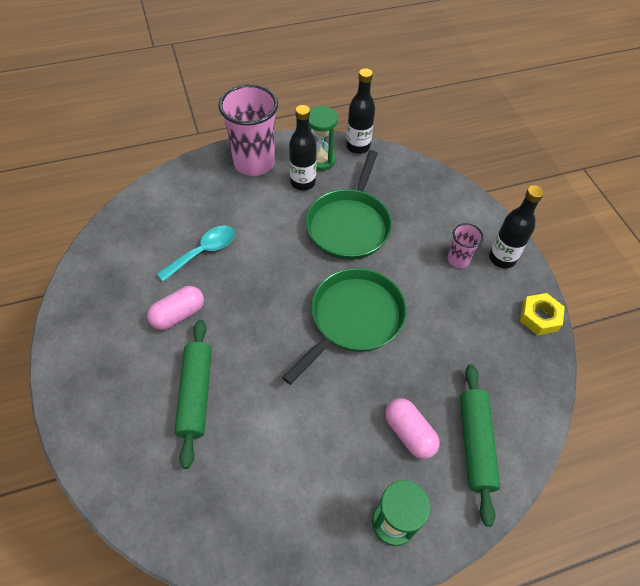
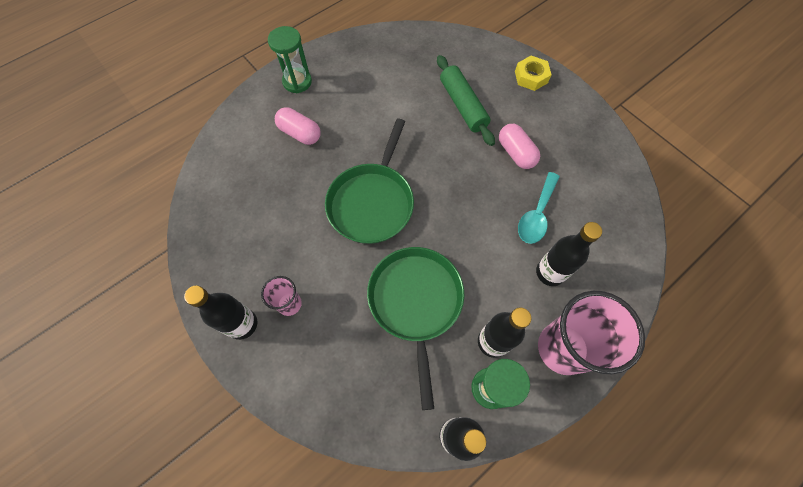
camera: 160 degrees right, 10 degrees up
(178, 314) = (516, 153): pink capsule -> pink capsule turned 60 degrees counterclockwise
(227, 207) = (550, 273): none -> black bottle
(475, 444) = (249, 143): green rolling pin -> none
(539, 317) = (200, 268): yellow nut -> yellow nut (531, 77)

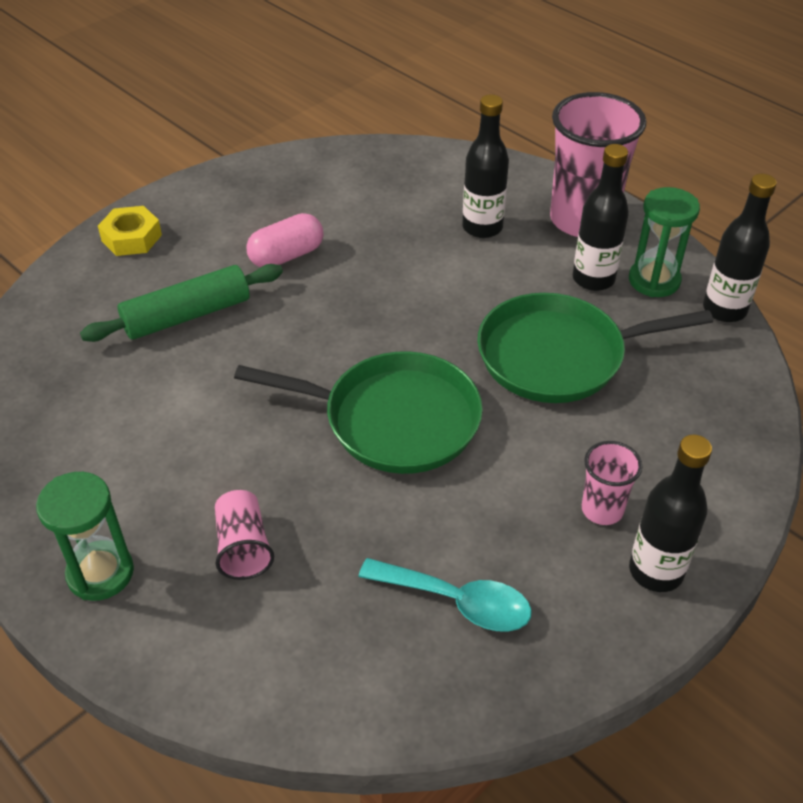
camera: 95 degrees left, 20 degrees down
(300, 133) = (243, 547): pink capsule -> pink cup
(536, 215) = (394, 237): turquoise spoon -> turquoise spoon (457, 602)

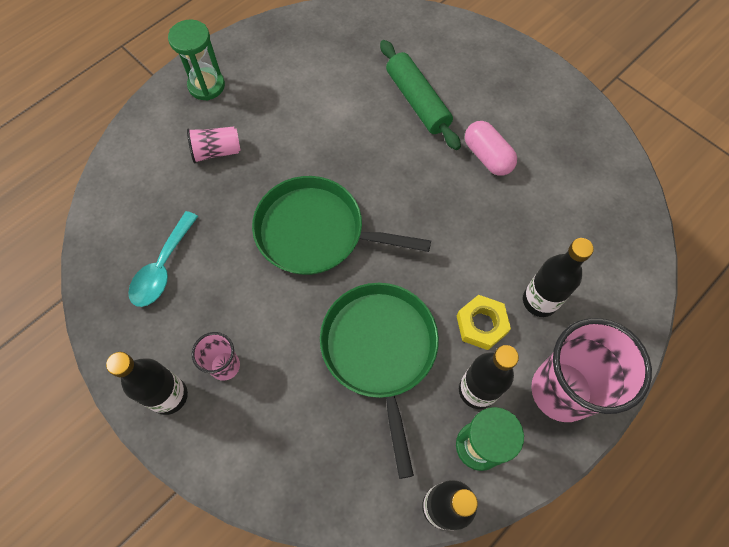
camera: 90 degrees right, 20 degrees up
(131, 238) = (499, 59): yellow nut -> yellow nut (481, 324)
(394, 419) = (315, 232): green pan -> green pan turned 90 degrees clockwise

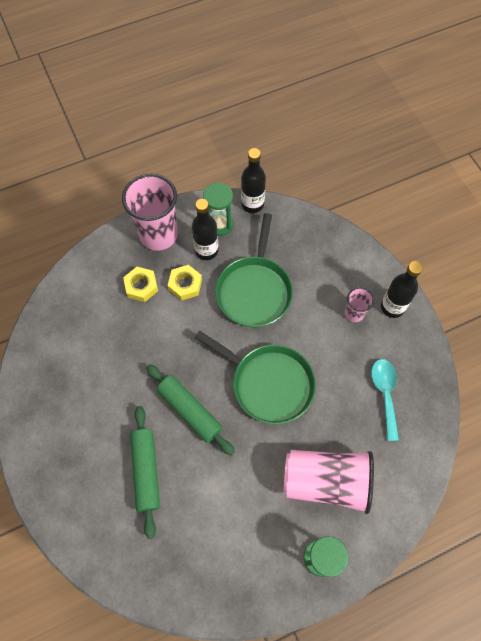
camera: 160 degrees left, 0 degrees up
(162, 268) = (385, 394): turquoise spoon -> turquoise spoon turned 45 degrees counterclockwise
(216, 151) = (326, 481): pink cup -> pink cup, size x2.05
(398, 171) = (190, 411): none -> green rolling pin
(487, 156) = (118, 400): pink capsule -> none
(539, 301) = (141, 286): black bottle -> yellow nut

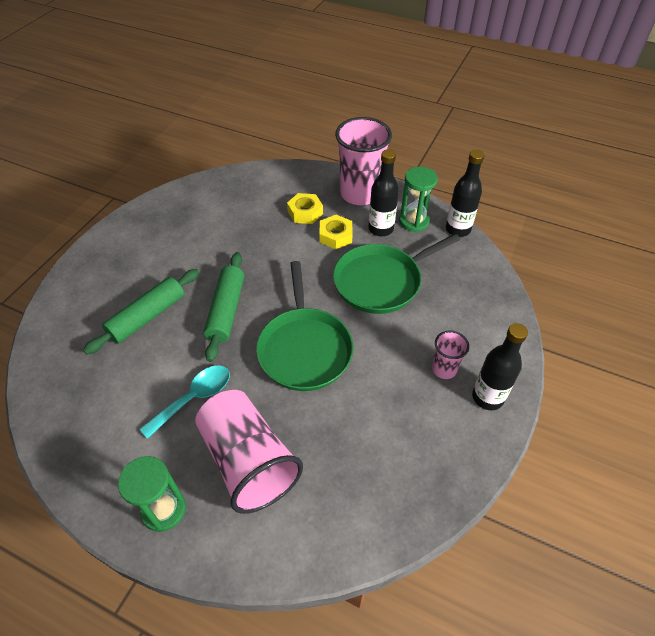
camera: 50 degrees right, 15 degrees down
(385, 394) = (389, 453): turquoise spoon -> turquoise spoon (194, 398)

